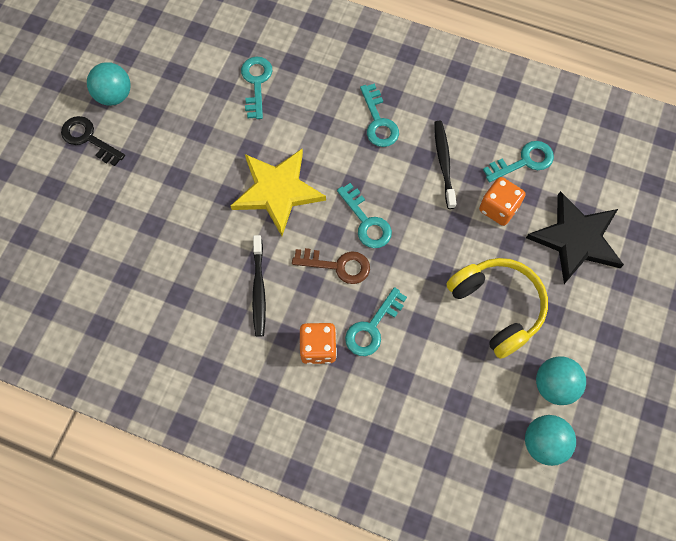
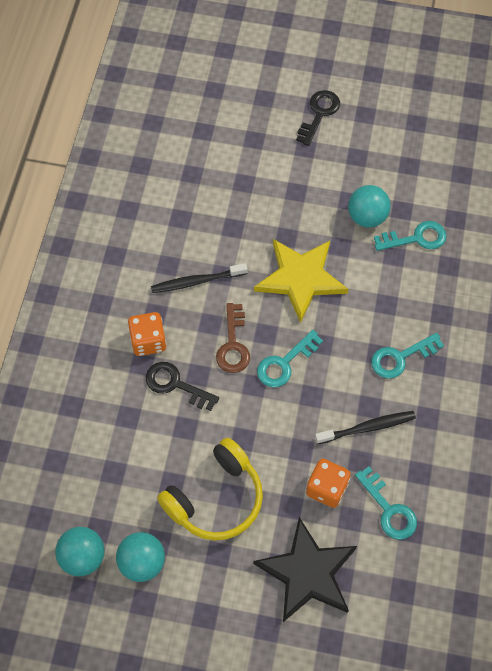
camera: 80 degrees right, 5 degrees down
(114, 95) = (370, 123): turquoise ball -> turquoise ball (367, 217)
(372, 327) = (175, 384): turquoise key -> black key

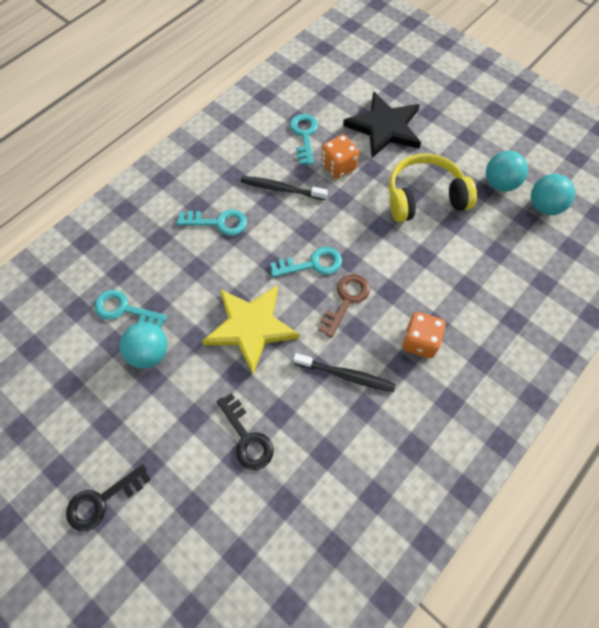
camera: 150 degrees left, 0 degrees up
(175, 384) = (414, 292): black key -> black key (247, 438)

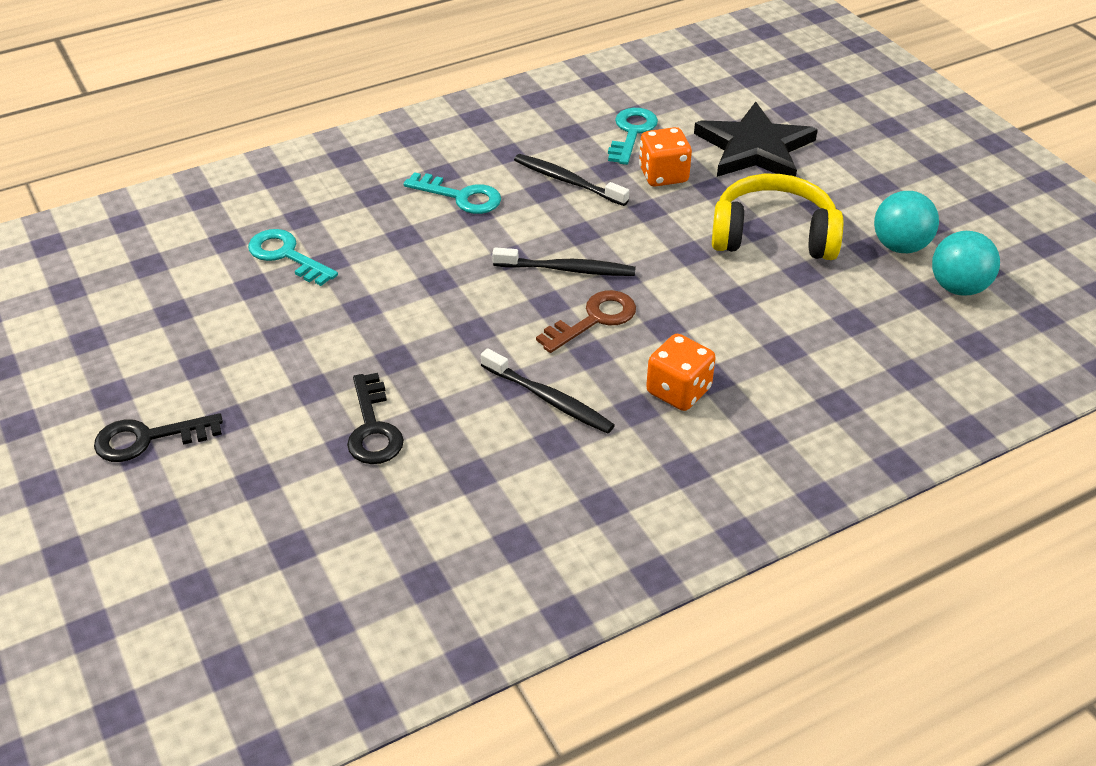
camera: 20 degrees right, 20 degrees down
(149, 353) = (293, 307): turquoise ball -> none
(251, 327) = (443, 315): yellow star -> none
(312, 264) = (567, 269): turquoise key -> black toothbrush

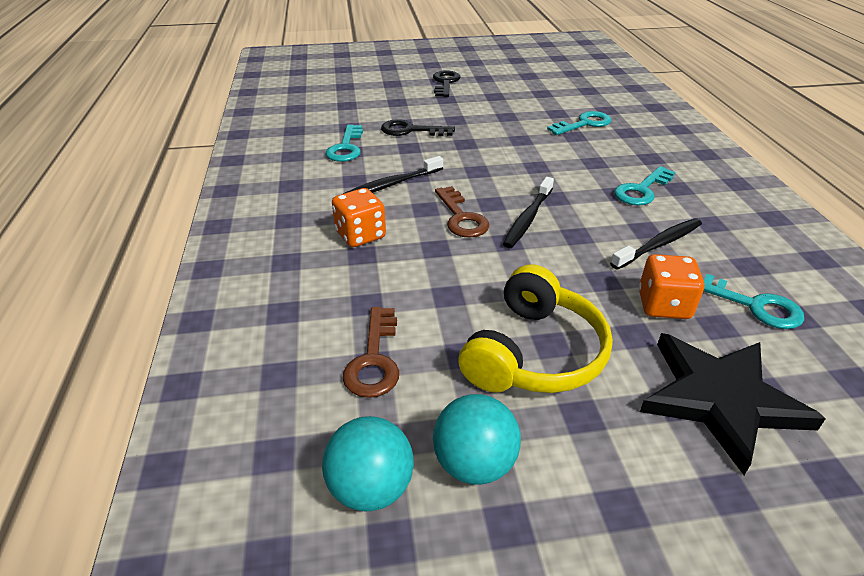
camera: 110 degrees right, 5 degrees down
(464, 485) = (346, 148): none -> turquoise key
(849, 321) = (374, 360): none -> brown key

